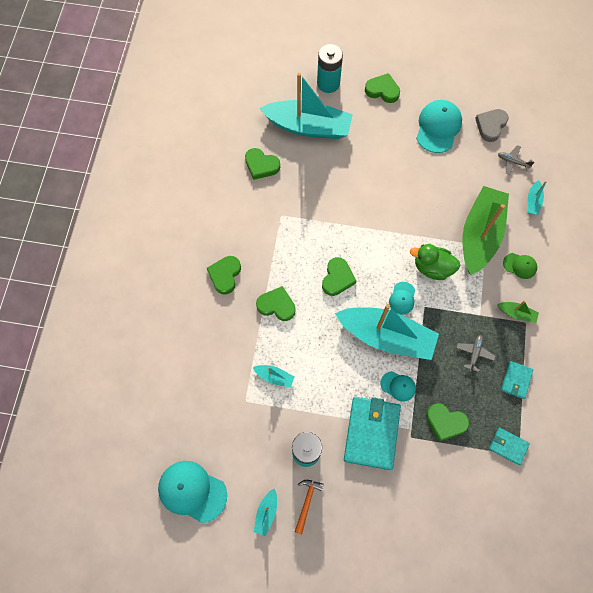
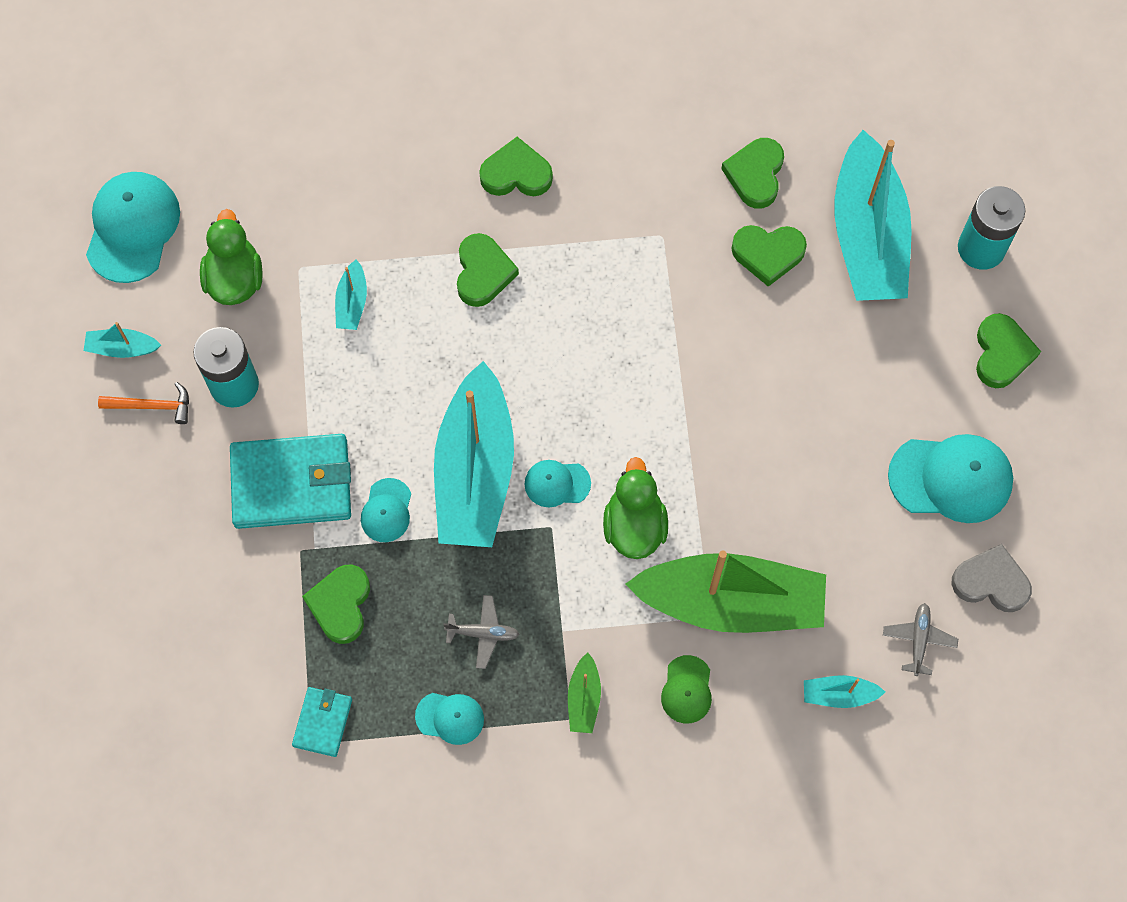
camera: 75 degrees right, 0 degrees up
(241, 438) = (235, 278): none -> green duck
(337, 278) = (564, 362): green heart -> green heart (768, 254)
(516, 380) = (450, 718): turquoise wallet -> turquoise cap

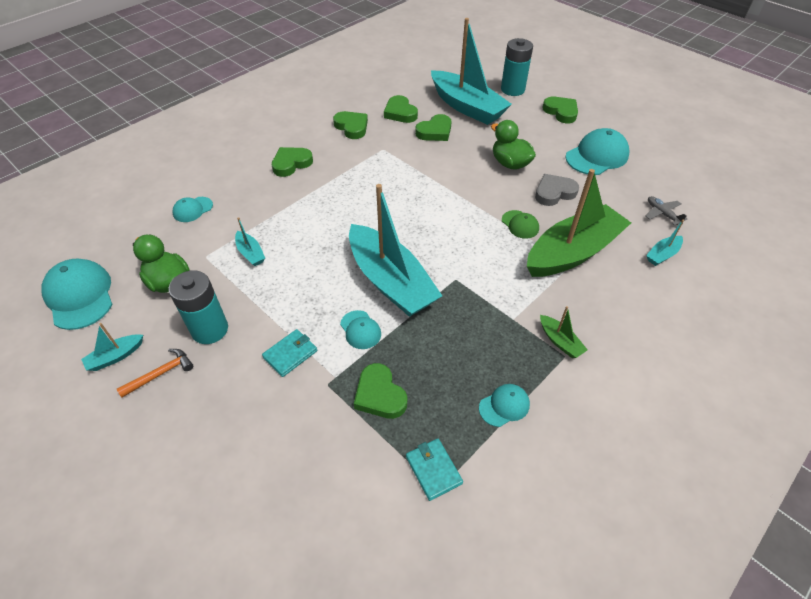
camera: 40 degrees left, 20 degrees down
(292, 483) = (290, 354): turquoise wallet -> turquoise wallet, size x0.51
(483, 273) = (311, 204): green heart -> green heart (352, 127)
(483, 633) = (475, 350): grey plane -> none
(557, 483) = (438, 260): turquoise cap -> turquoise cap (192, 209)
(634, 525) = (494, 252): green duck -> green duck (510, 163)
(687, 690) = (600, 301): green cap -> green cap (520, 224)
(991, 582) = (658, 177): grey heart -> grey heart (554, 193)

